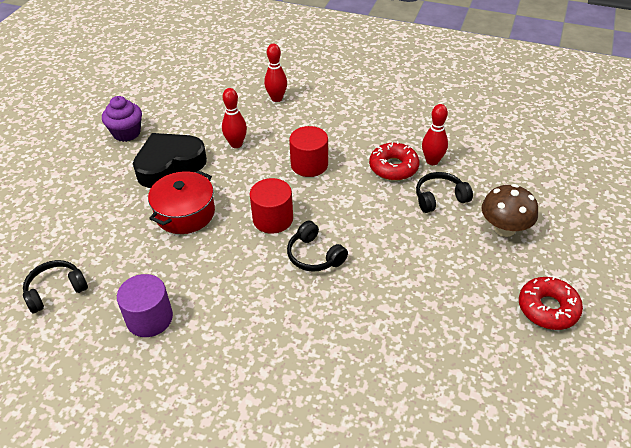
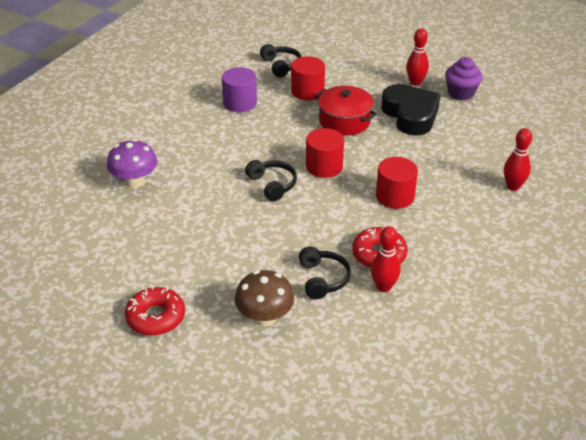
camera: 100 degrees right, 5 degrees down
(121, 254) = (307, 91): none -> red cylinder
(236, 144) = (435, 153): red bowling pin -> red bowling pin (415, 82)
(314, 255) = (272, 185): black headphones -> black headphones turned 90 degrees clockwise
(342, 394) = (134, 181): none -> purple mushroom

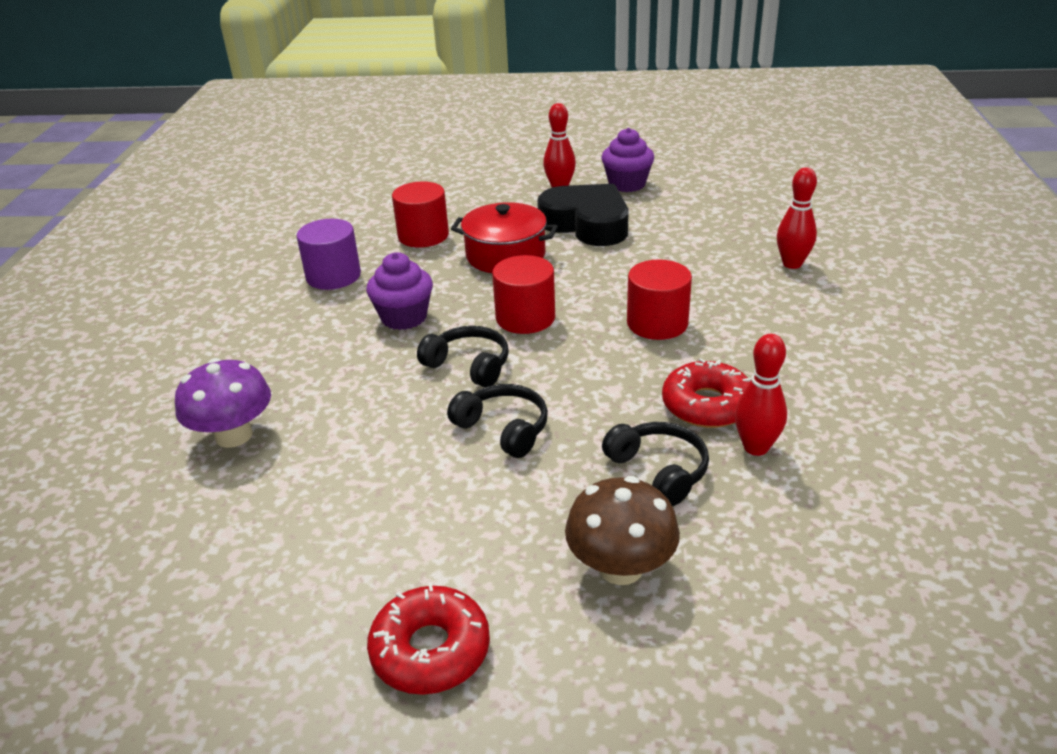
camera: 25 degrees left, 5 degrees down
(259, 143) = (404, 317): none -> purple cupcake
(281, 66) = (360, 217): black headphones -> black headphones (503, 429)

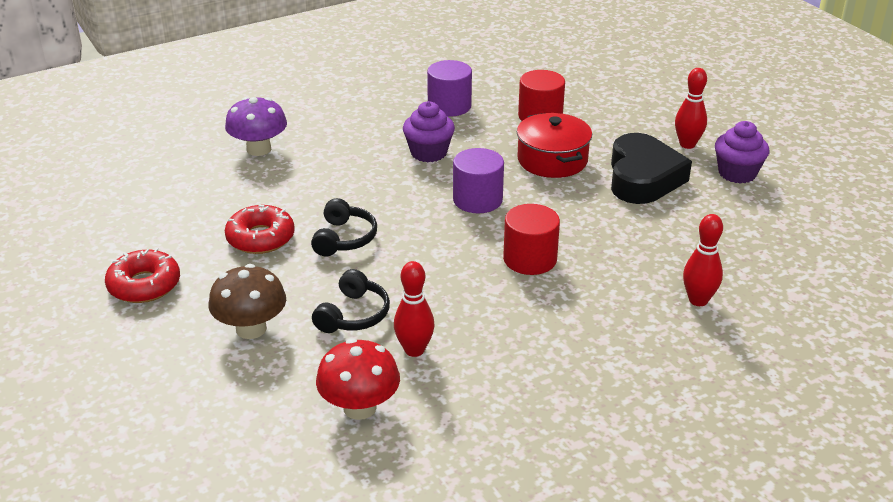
camera: 55 degrees right, 0 degrees up
(469, 365) = (399, 199): black headphones -> none
(525, 318) = (477, 200): red cylinder -> purple cylinder
(707, 405) = (445, 314): red donut -> red donut (260, 238)
(835, 523) = (359, 407): none -> red mushroom

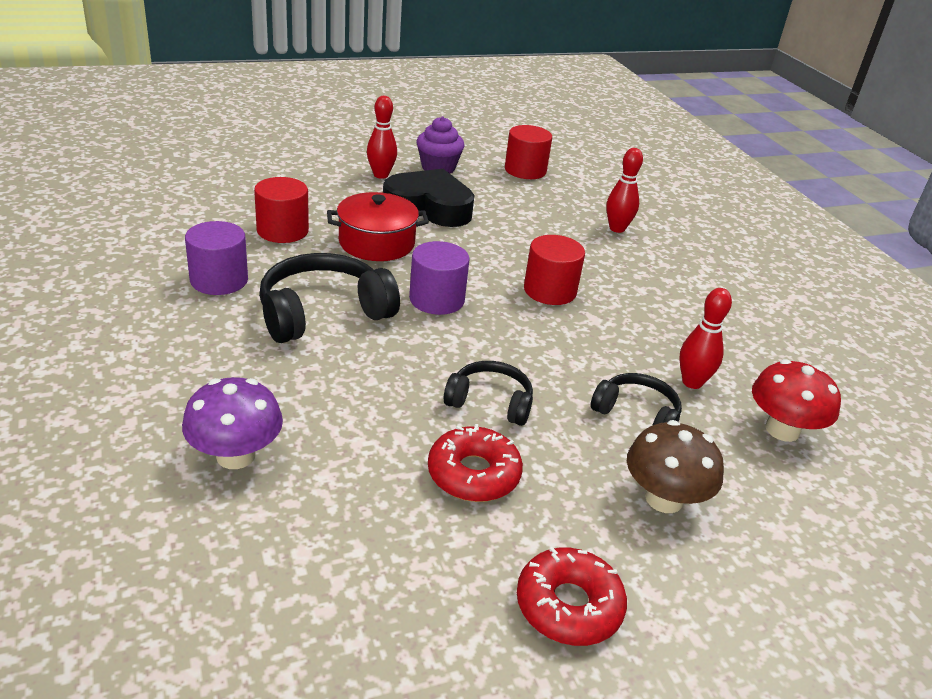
camera: 85 degrees left, 0 degrees up
(429, 153) = (323, 313): purple cupcake -> black headphones
(790, 228) = (525, 170): none -> red cylinder

